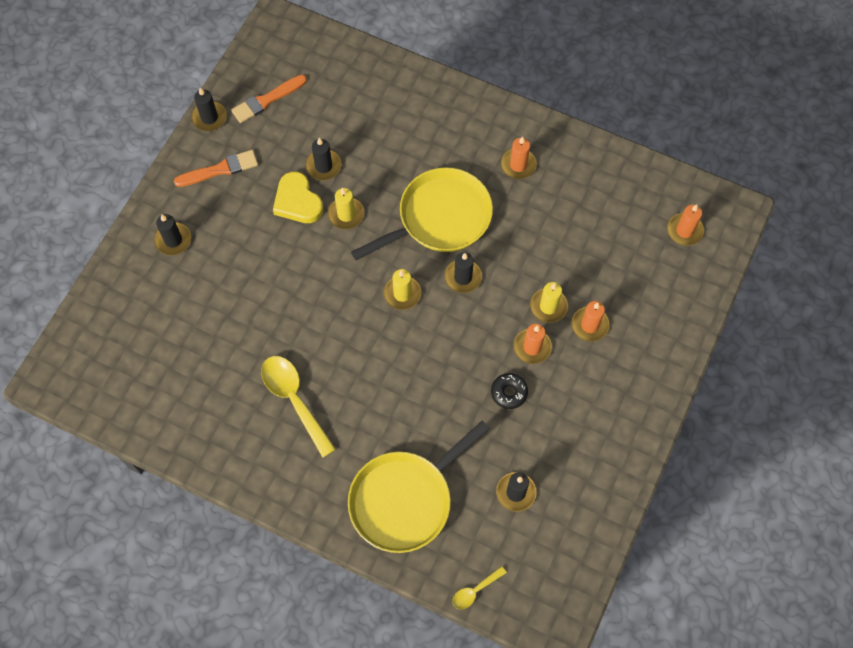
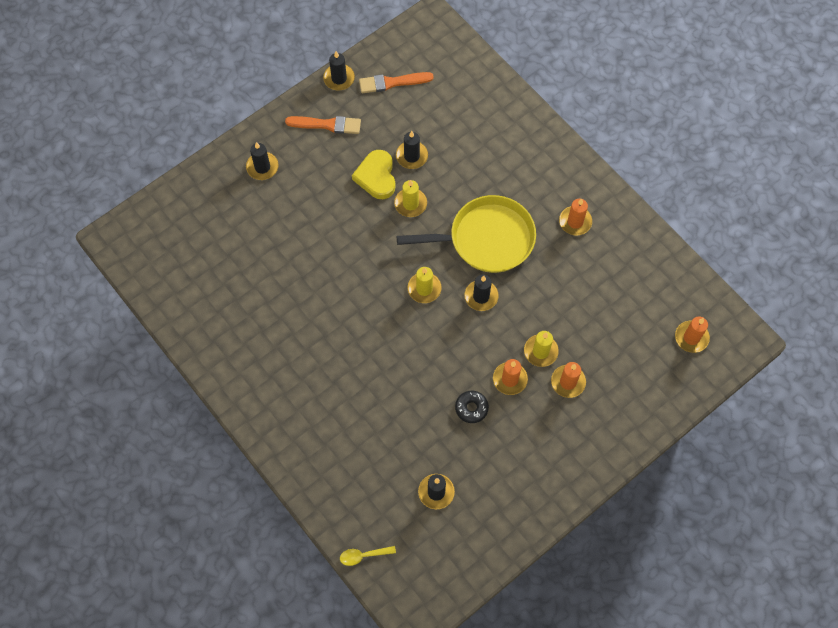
camera: 25 degrees right, 0 degrees up
(294, 400) = (295, 337): yellow spoon -> none
(405, 500) = (343, 457): yellow pan -> none

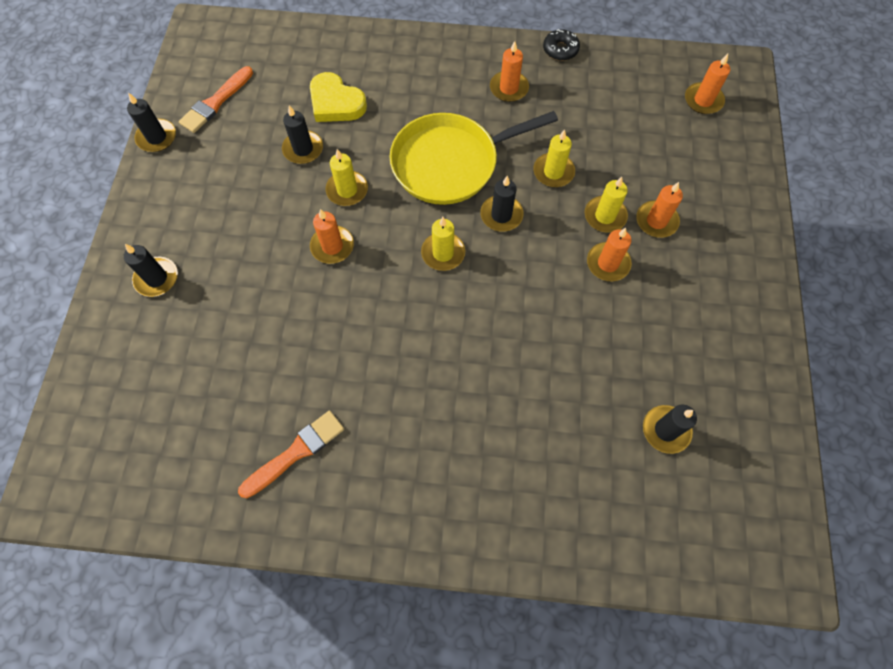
camera: 45 degrees left, 0 degrees up
(327, 125) = (187, 186): orange brush -> orange brush (295, 452)
(363, 555) = (675, 567): yellow spoon -> none
(369, 230) = (332, 246): none -> orange candle
(376, 177) = (288, 193): yellow heart -> yellow heart (336, 103)
(471, 408) = (606, 320): black donut -> black donut (560, 50)
(486, 239) = (450, 163): yellow pan -> yellow pan turned 150 degrees counterclockwise
(541, 298) = (553, 172): none -> yellow candle

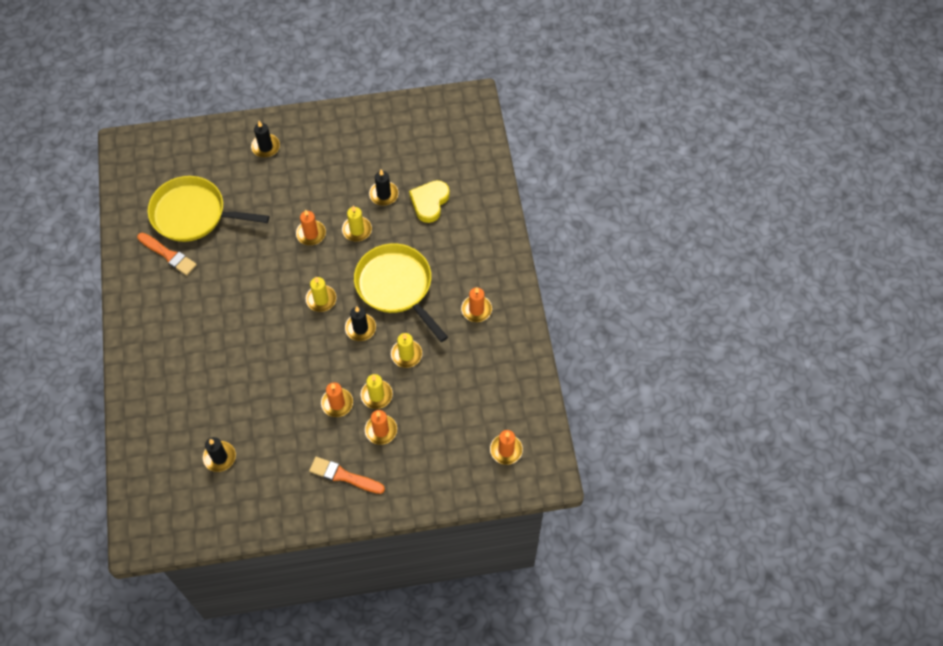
camera: 75 degrees right, 5 degrees down
(157, 137) = (370, 109): black candle -> none
(216, 102) = (409, 131): orange brush -> orange brush (344, 476)
(234, 402) = (193, 214): none -> yellow pan
(560, 50) = (527, 338): black donut -> none

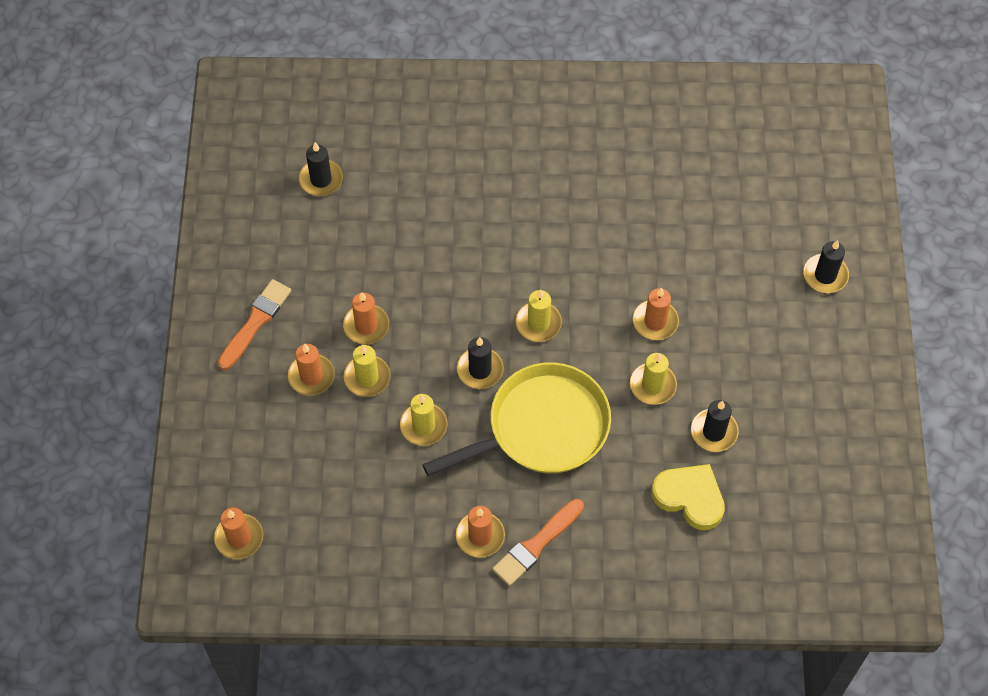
camera: 100 degrees right, 0 degrees up
(168, 255) = (647, 138): orange brush -> orange brush (536, 544)
(193, 214) = (712, 172): yellow pan -> none

